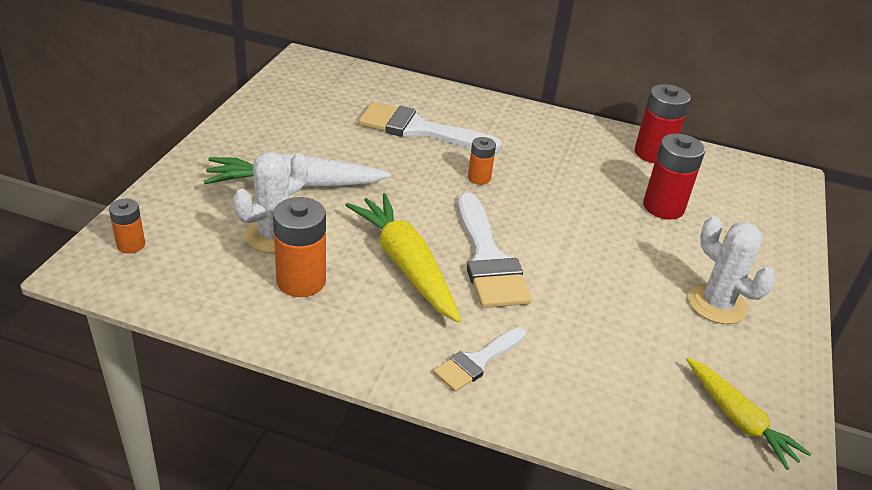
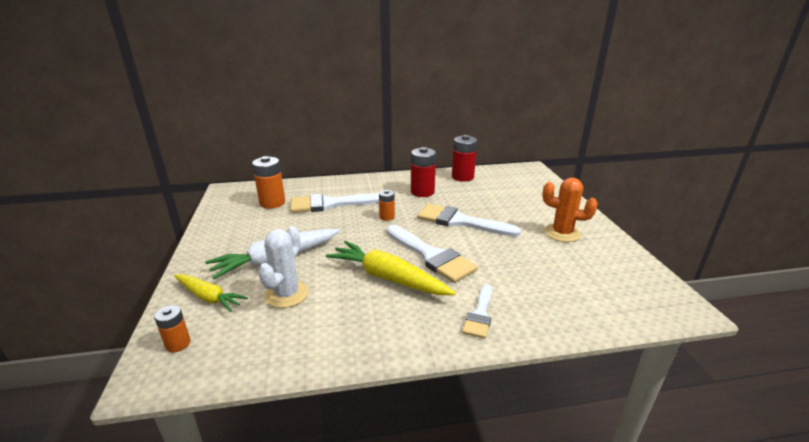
camera: 25 degrees left, 10 degrees down
(301, 281) = (329, 315): orange battery -> orange battery (272, 203)
(576, 224) = (459, 221): none -> white brush
(663, 207) = (492, 199): red battery -> red battery (422, 192)
(717, 304) = (562, 233): white cactus -> orange cactus
(738, 419) = (630, 283): yellow carrot -> yellow carrot (208, 297)

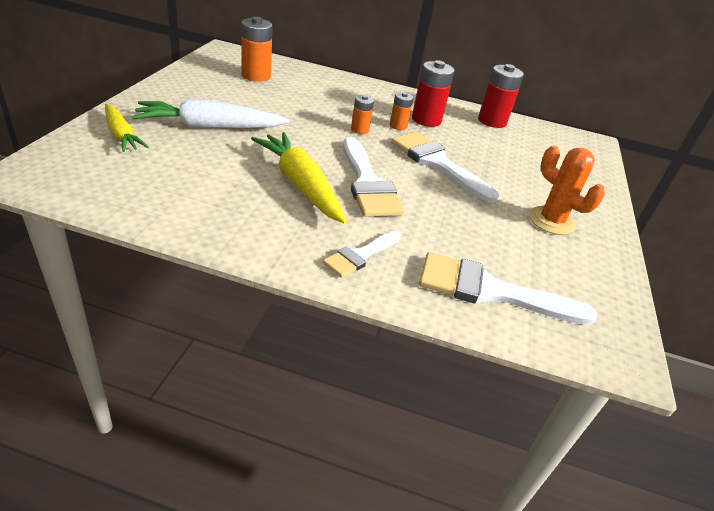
camera: 20 degrees right, 10 degrees up
(178, 344) = (63, 161): orange battery -> orange battery (398, 126)
(286, 294) = (190, 160): white cactus -> none
(330, 204) = (312, 97): white brush -> white brush (490, 291)

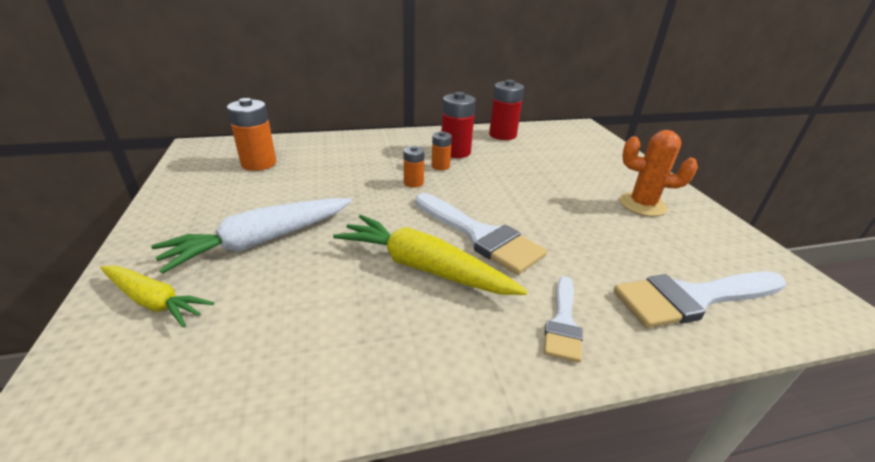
camera: 25 degrees left, 5 degrees down
(437, 163) = (509, 189): white brush -> none

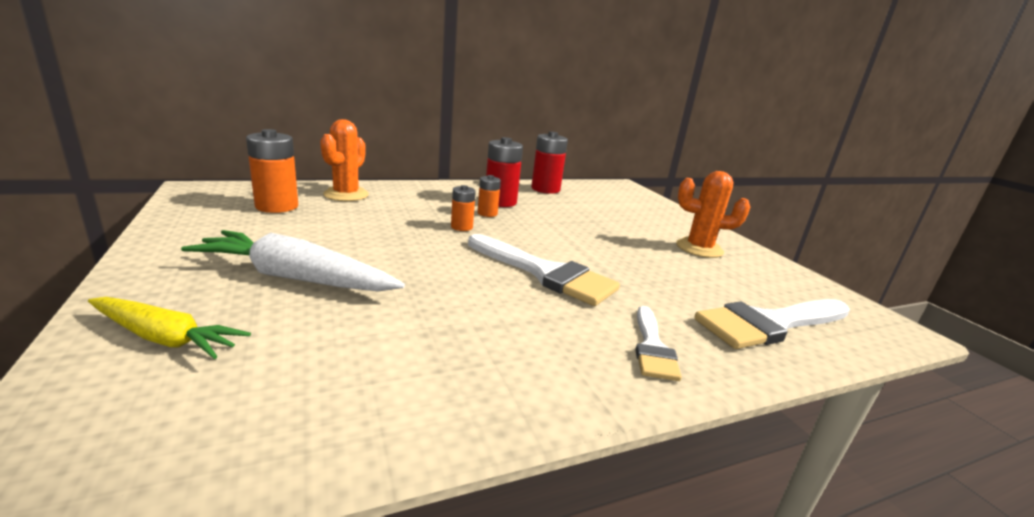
camera: 10 degrees left, 10 degrees down
(262, 241) = (296, 278): white carrot -> white carrot turned 60 degrees clockwise
(318, 148) = (346, 195): none -> orange cactus
(424, 268) = (492, 301): yellow carrot -> none

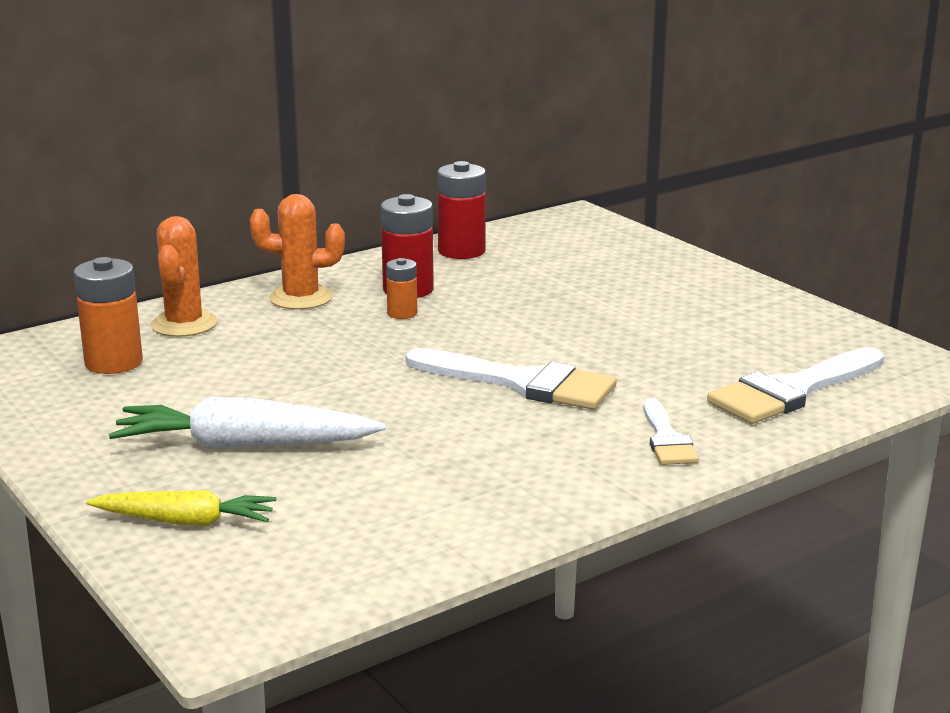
camera: 10 degrees left, 0 degrees up
(461, 227) = (382, 342): orange battery -> none
(699, 248) = (707, 309): orange cactus -> orange cactus (301, 298)

